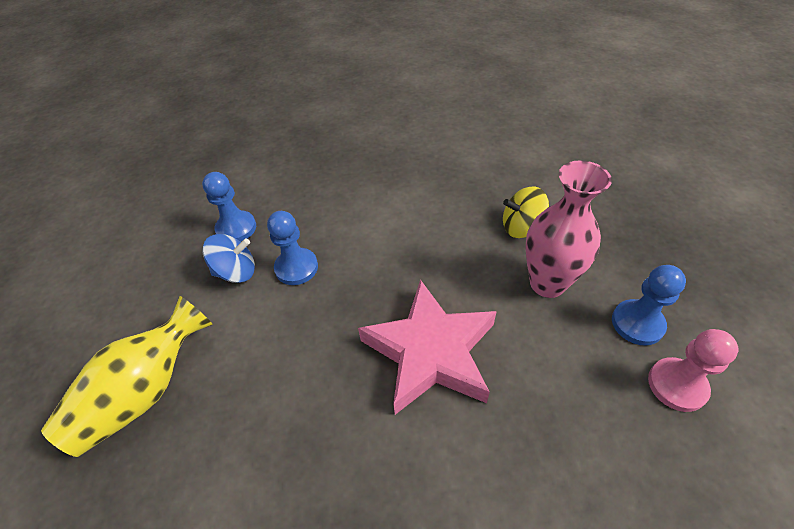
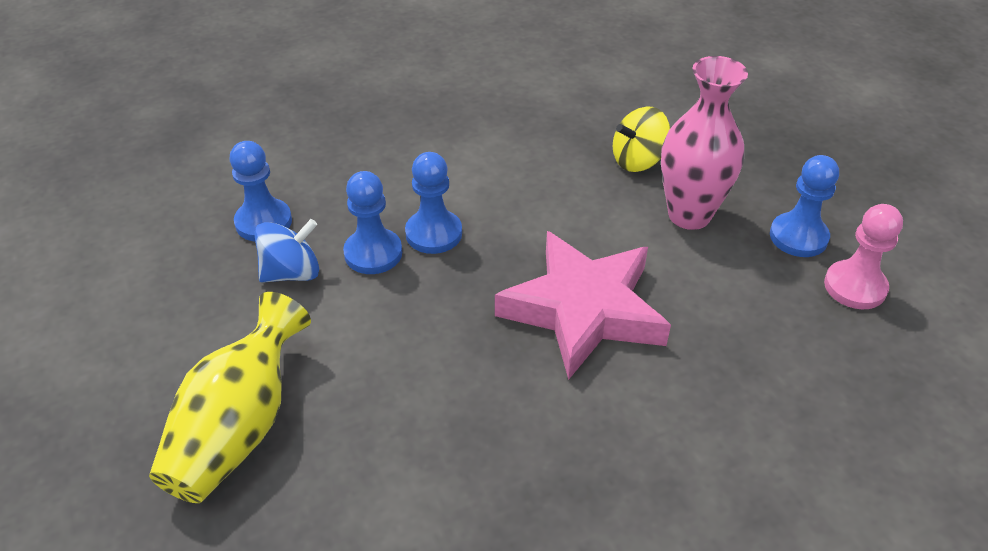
camera: 20 degrees left, 5 degrees down
(345, 260) = (433, 233): none -> blue pawn

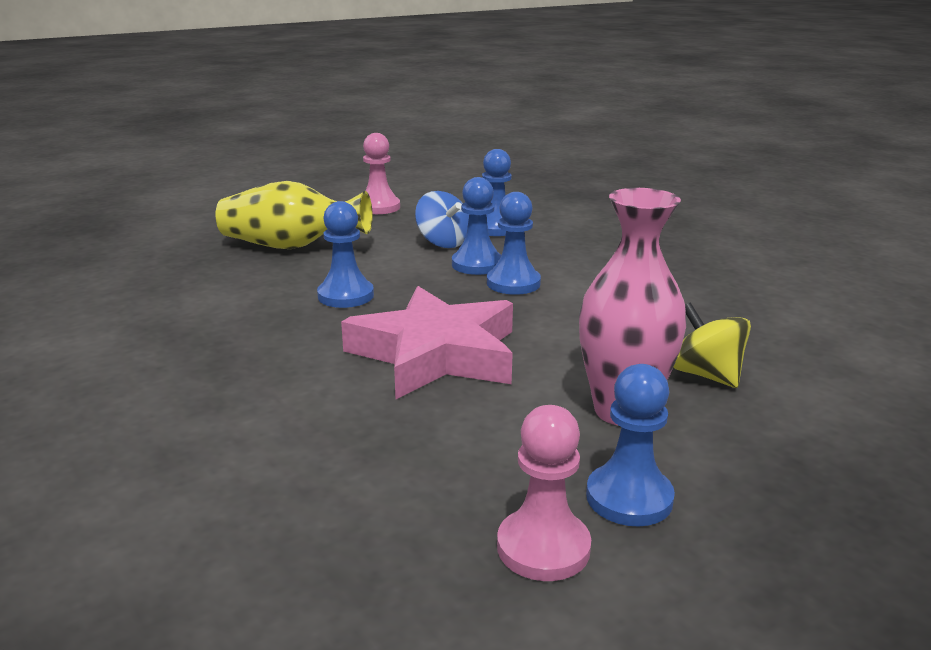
camera: 80 degrees right, 20 degrees down
(120, 324) = (379, 207): none -> pink pawn
(428, 373) = (345, 296): none -> blue pawn

